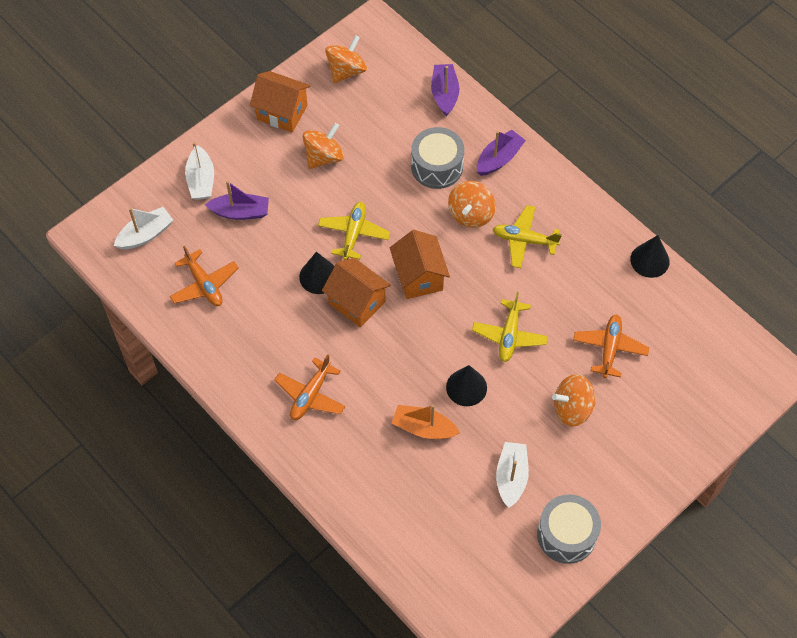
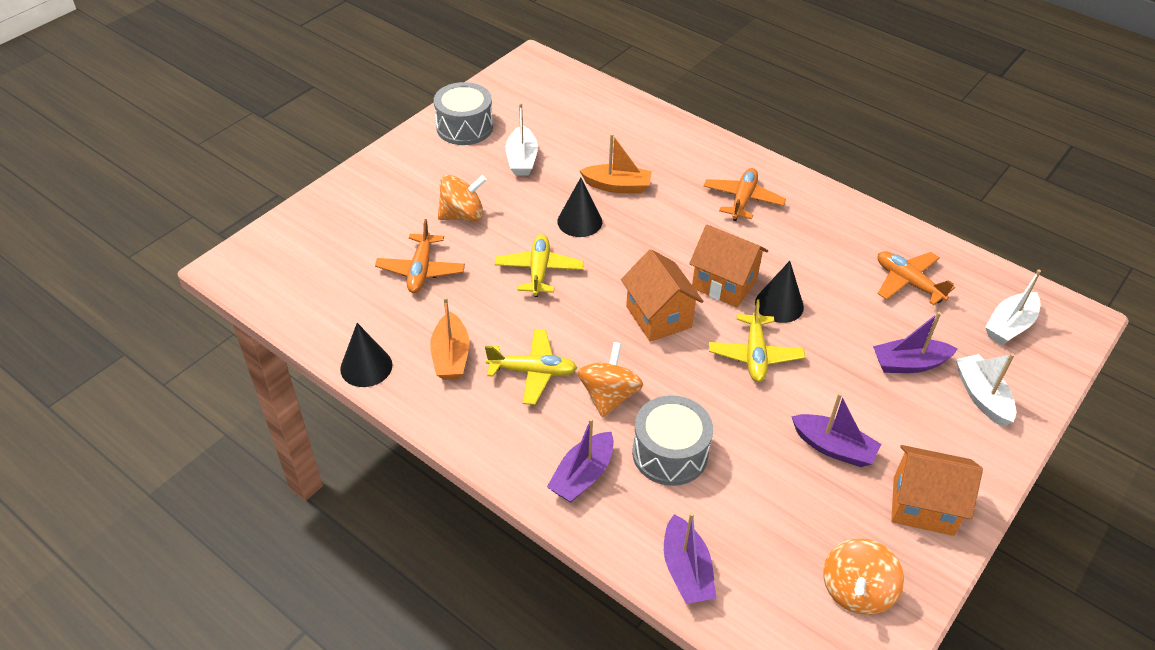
camera: 170 degrees right, 15 degrees down
(324, 157) = (833, 447): orange spinning top -> purple boat
(585, 261) = (451, 356): none -> orange boat

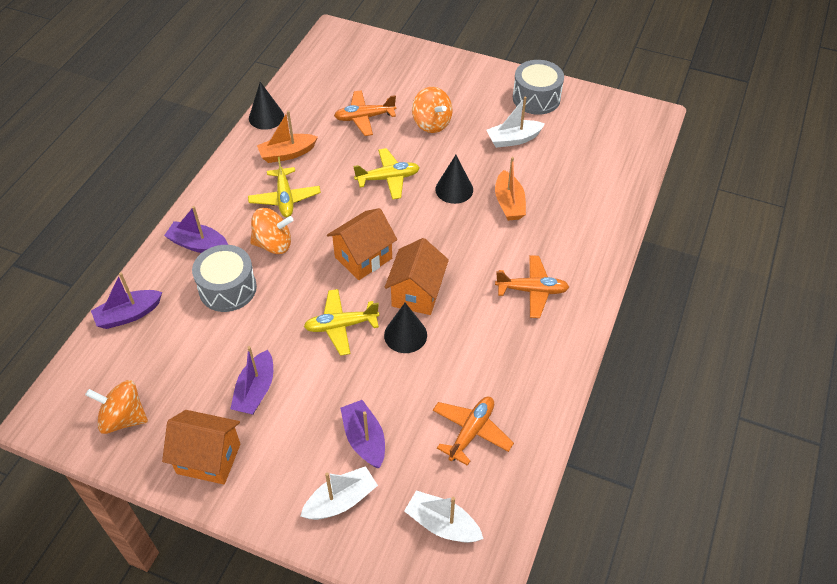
camera: 75 degrees right, 5 degrees up
(923, 506) = (209, 458): orange house -> orange house turned 75 degrees counterclockwise

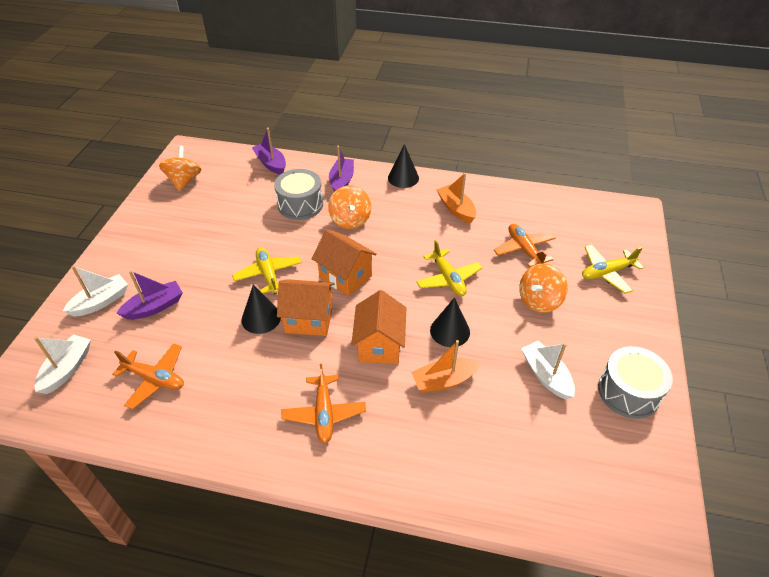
camera: 80 degrees right, 5 degrees down
(209, 458) = (147, 226): orange house -> orange house (379, 345)
(255, 390) = (204, 237): purple boat -> none
(266, 117) = (496, 189): black cone -> black cone (403, 178)
(285, 198) = (403, 217): yellow plane -> yellow plane (606, 273)
(341, 501) = (101, 302): white boat -> white boat turned 90 degrees counterclockwise

